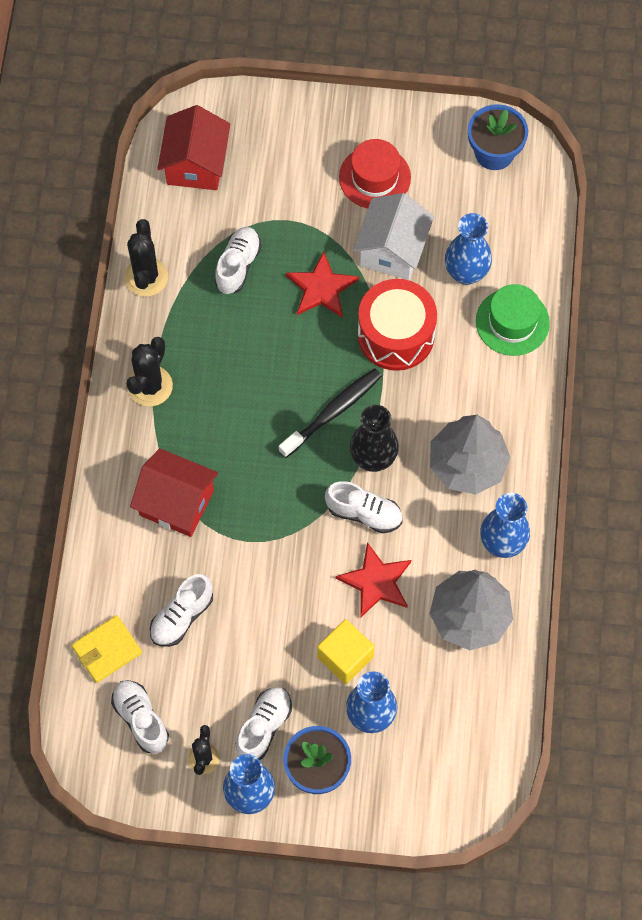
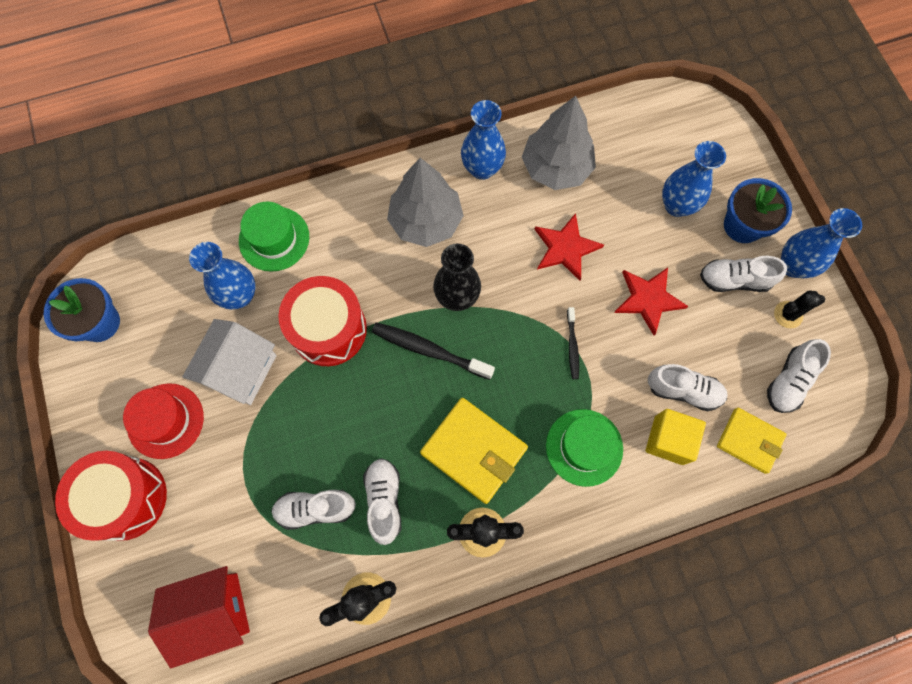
camera: 115 degrees left, 5 degrees up
(176, 503) = (584, 447): red house -> green hat
(221, 409) = (473, 451): none -> yellow wallet
(274, 539) = (572, 346): none -> black toothbrush
(321, 288) = (307, 417): red star -> red star (648, 299)
(322, 129) = (125, 498): none -> red drum
(345, 657) = (641, 244): yellow cube -> yellow cube (668, 440)
(364, 513) = (510, 283): white shoe -> white shoe (384, 500)
(392, 250) = (240, 370): white house -> white house turned 60 degrees counterclockwise

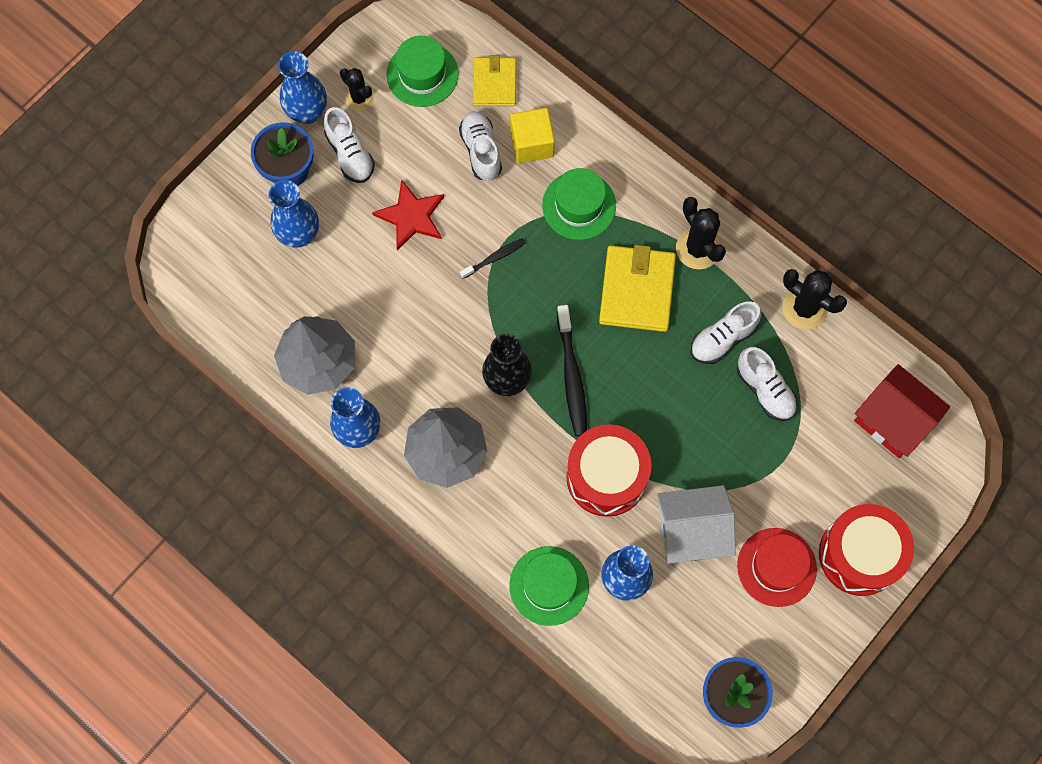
camera: 120 degrees left, 0 degrees up
(565, 248) = (401, 310): red star -> none
(789, 381) = (422, 74): white shoe -> green hat

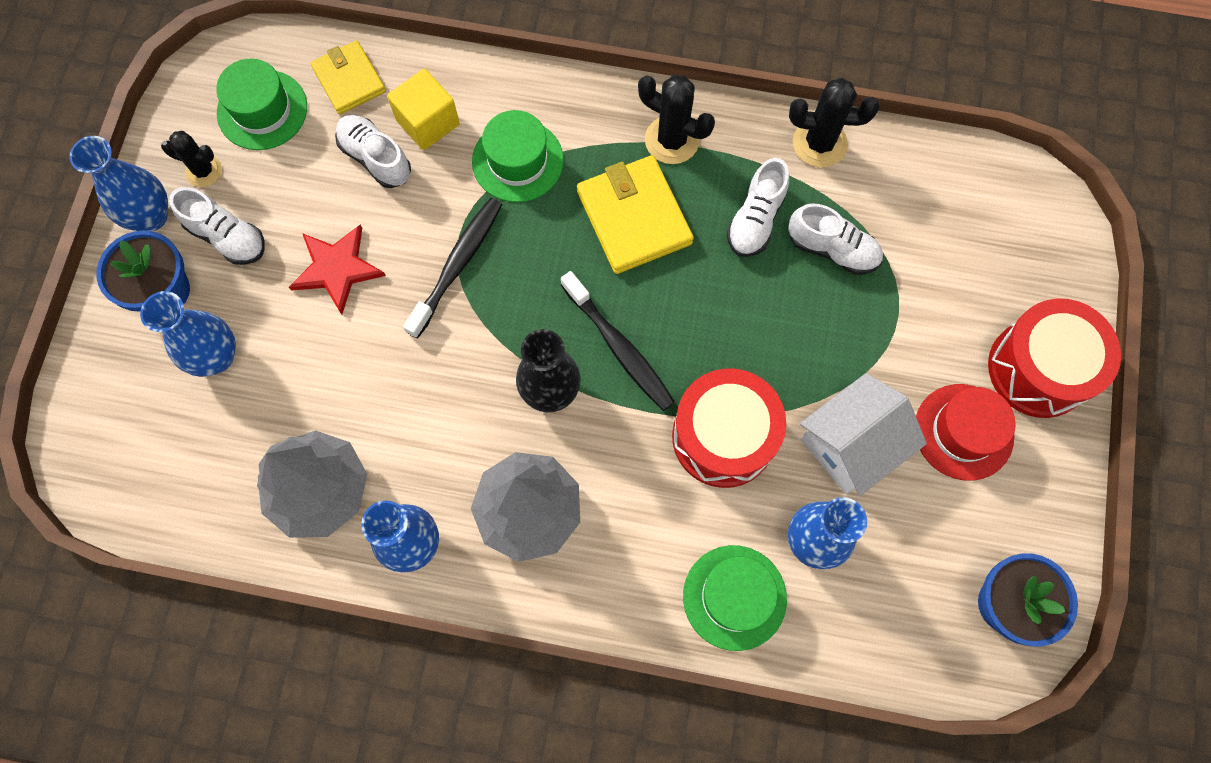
camera: 30 degrees left, 0 degrees up
(494, 258) = (457, 265): black toothbrush -> black toothbrush, size x1.77
(893, 420) = (981, 209): red house -> none

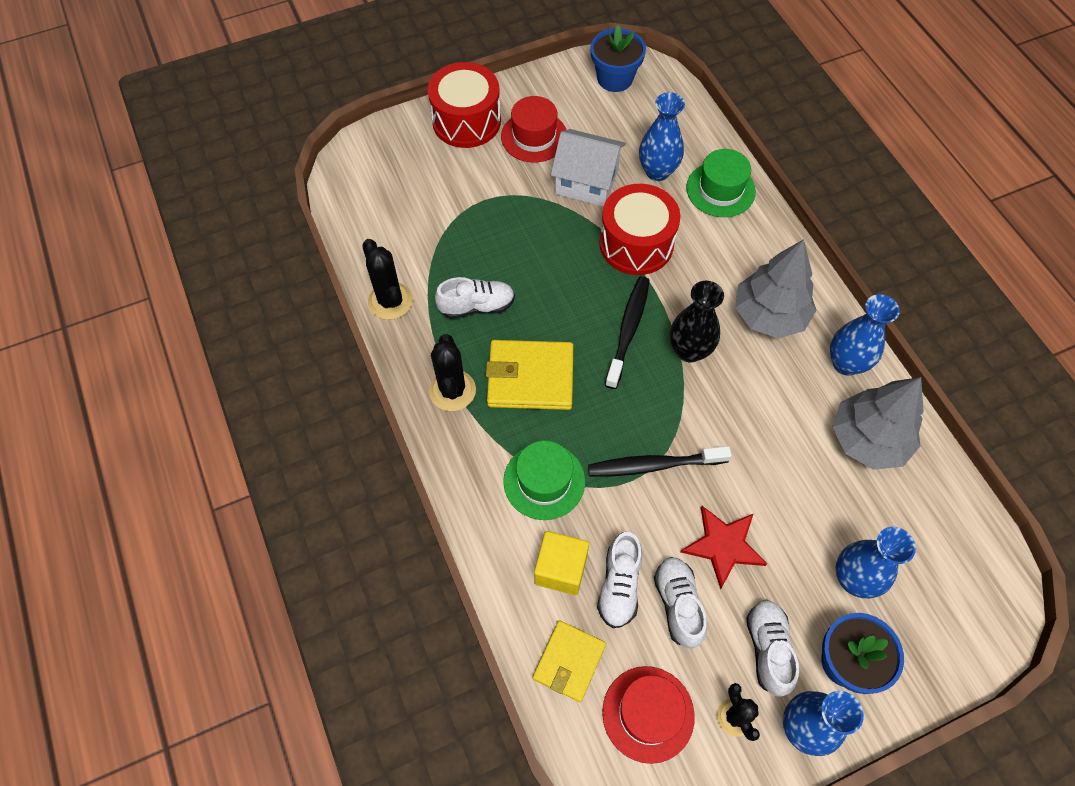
camera: 125 degrees left, 10 degrees down
(262, 110) = (648, 714): green hat -> red hat
(634, 217) = (530, 377): yellow wallet -> yellow wallet turned 60 degrees clockwise
(832, 249) = (466, 254): white shoe -> white shoe (678, 604)

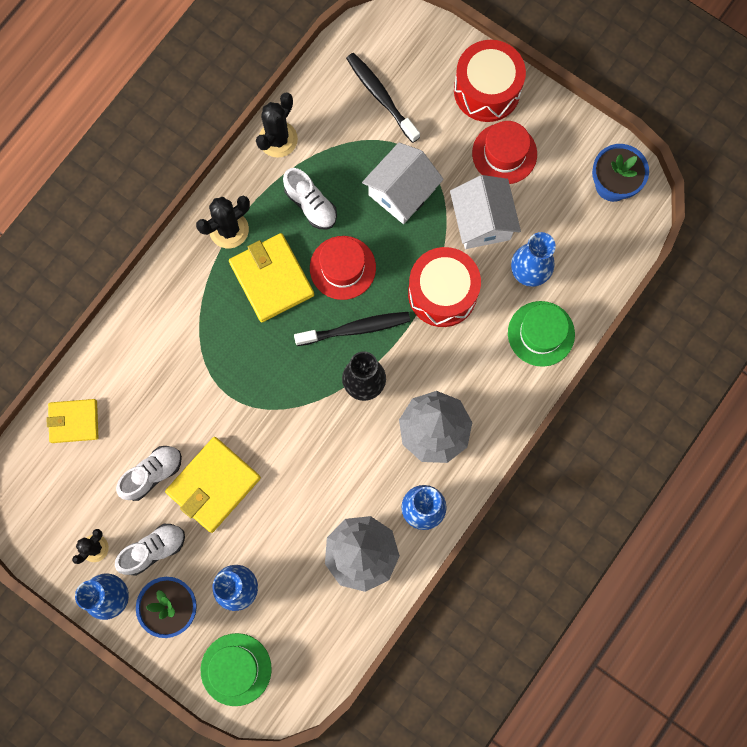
camera: 60 degrees right, 15 degrees up
(516, 227) = (402, 192): none -> white house
(544, 481) = (193, 335): green hat -> green hat (236, 669)
(560, 569) = (134, 381): yellow cube -> none
(619, 585) = (144, 427): white shoe -> none
(648, 714) = (67, 490): red hat -> red hat (342, 267)
(653, 465) = (249, 405): black toothbrush -> black toothbrush (381, 96)
(723, 546) = (213, 485): red star -> yellow wallet

